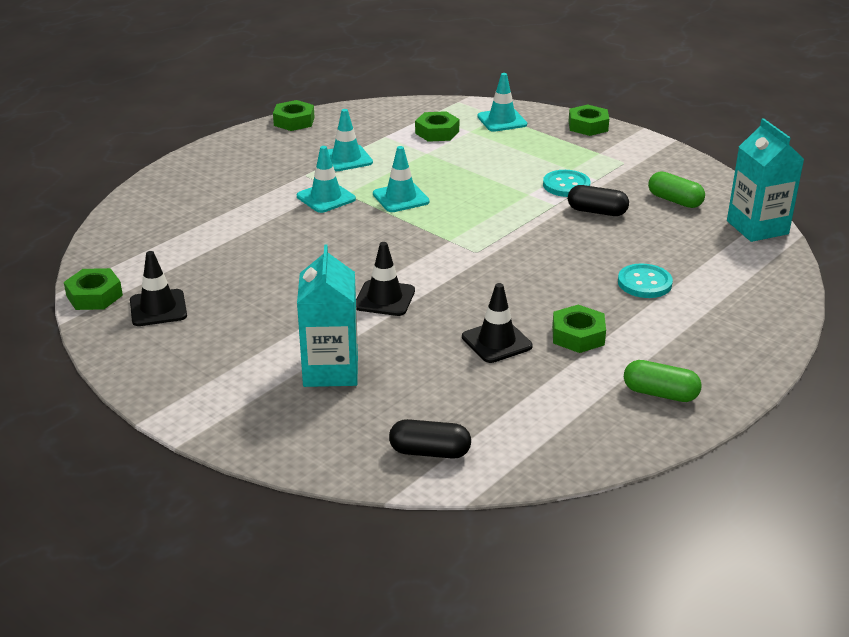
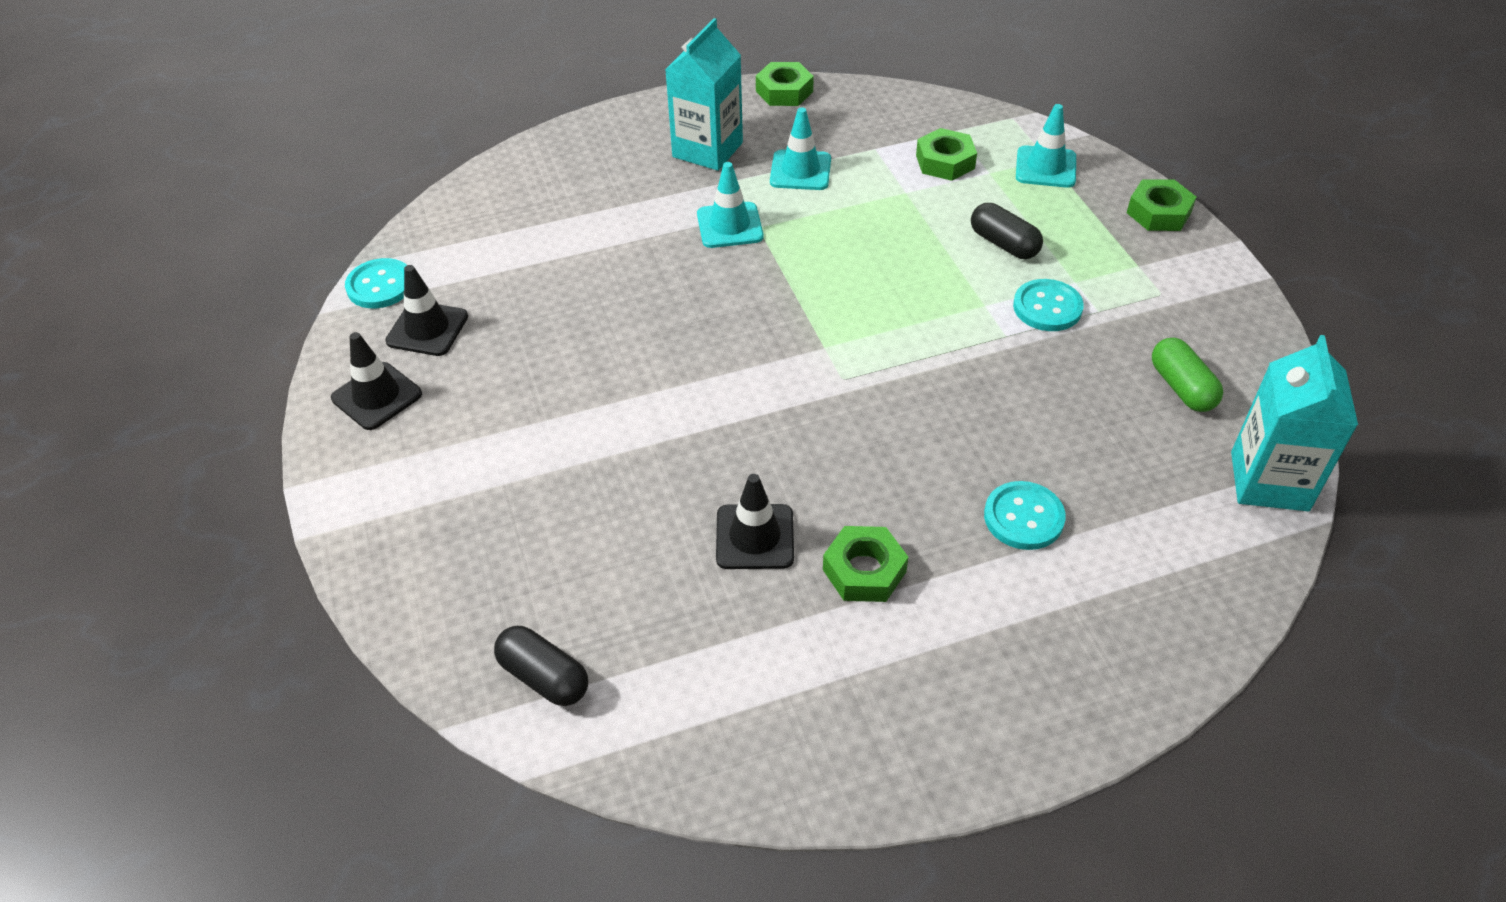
camera: 30 degrees right, 15 degrees up
(94, 296) = (380, 286): green nut -> turquoise button
(331, 370) = (533, 498): turquoise carton -> turquoise carton (707, 150)
(384, 298) = (676, 412): black traffic cone -> black traffic cone (377, 396)
(401, 198) = (817, 256): turquoise traffic cone -> none
(597, 212) = (1054, 368): black capsule -> black capsule (1003, 244)
(660, 393) = (895, 718): green capsule -> none

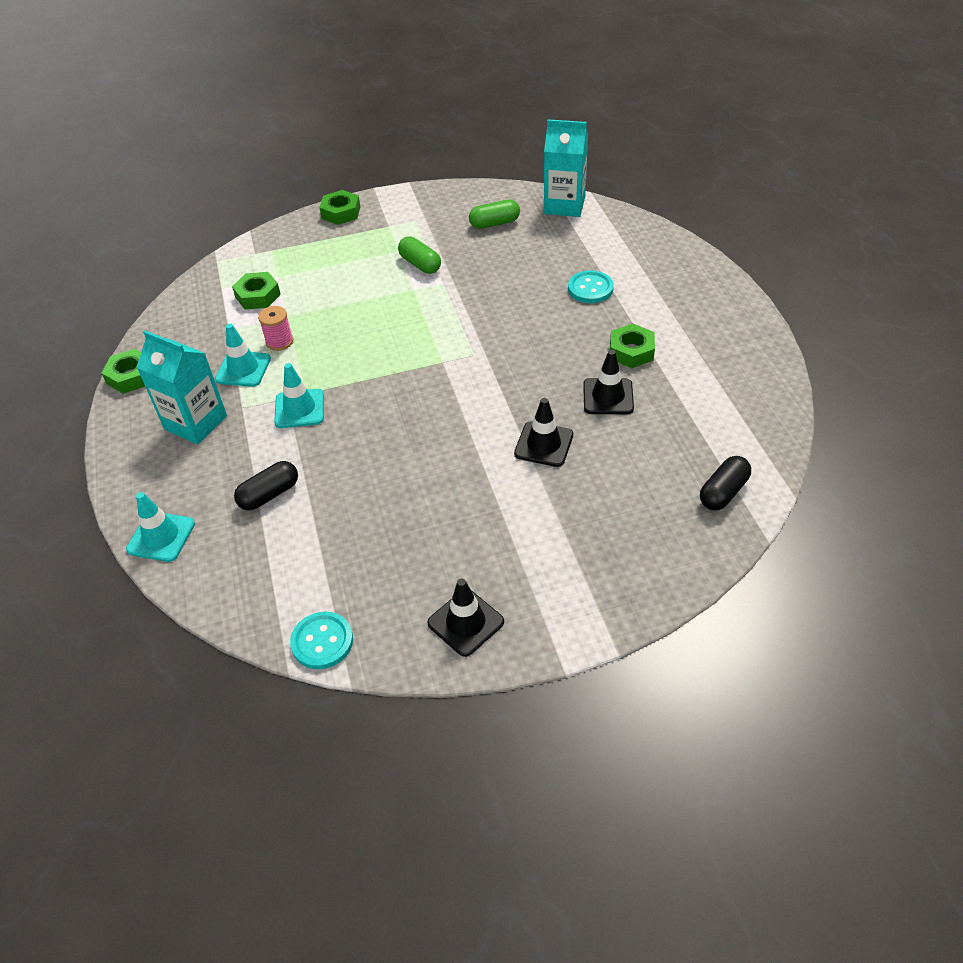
camera: 85 degrees left, 0 degrees up
(427, 329) = (387, 596): black traffic cone -> black traffic cone (544, 444)
(854, 193) = (279, 341): none -> pink spool
(1003, 244) = (355, 276): black capsule -> black capsule (269, 494)
(1045, 167) = (280, 252): turquoise traffic cone -> turquoise traffic cone (161, 537)
(1047, 307) = (420, 264): turquoise button -> green capsule

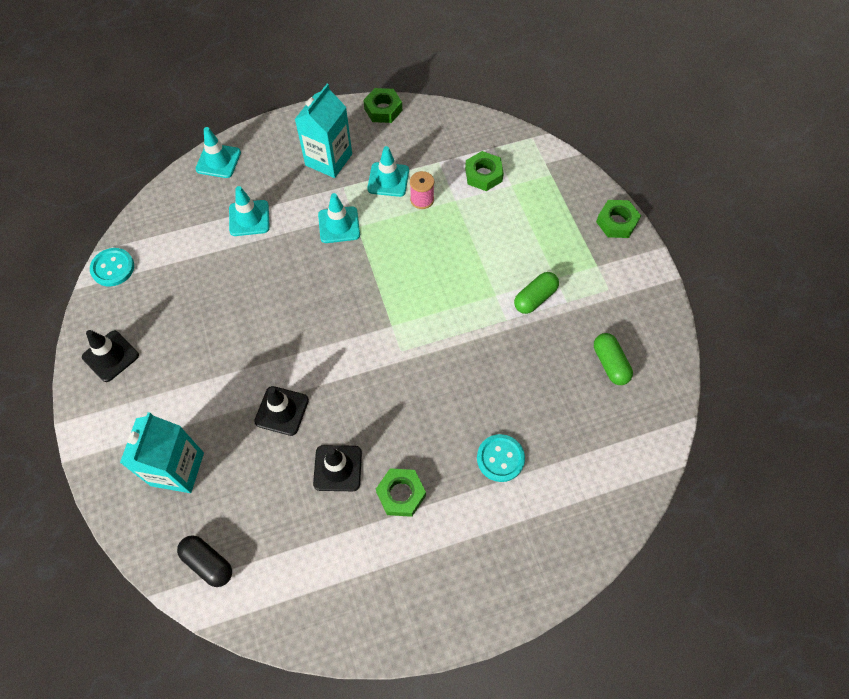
camera: 85 degrees right, 15 degrees up
(269, 494) = (249, 218): black capsule -> turquoise traffic cone
(564, 205) = (652, 436): turquoise carton -> turquoise carton (177, 469)

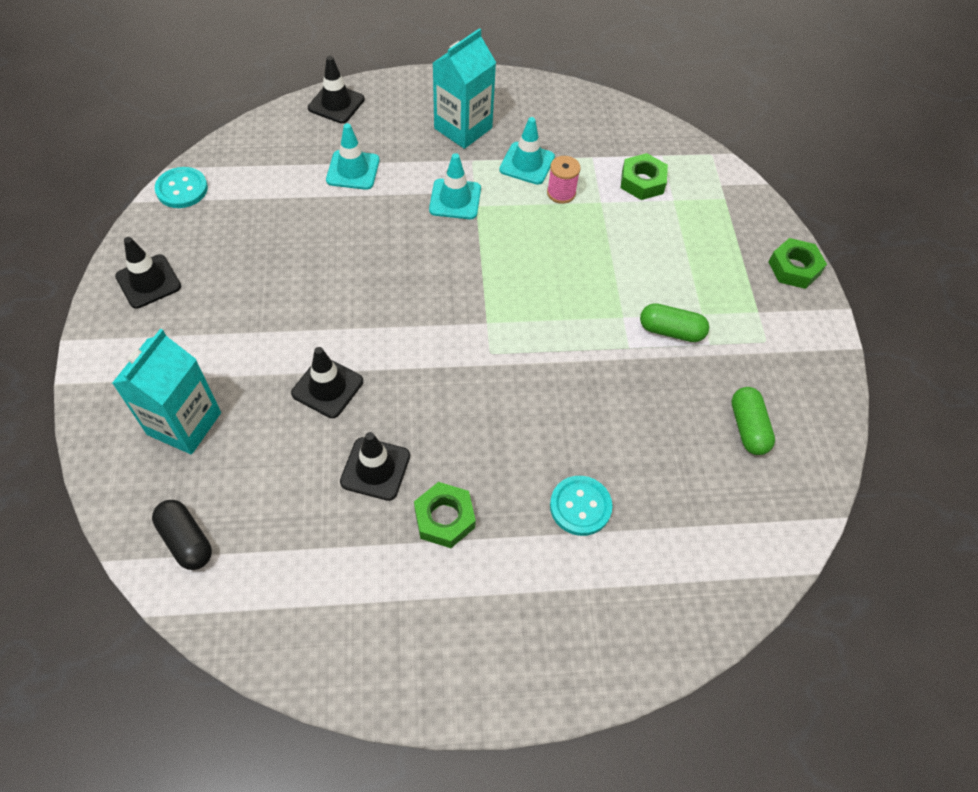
camera: 10 degrees right, 5 degrees down
(218, 161) = (336, 104): turquoise traffic cone -> black traffic cone
(383, 109) = (541, 89): green nut -> none
(535, 298) = (671, 331): green capsule -> green capsule turned 45 degrees clockwise

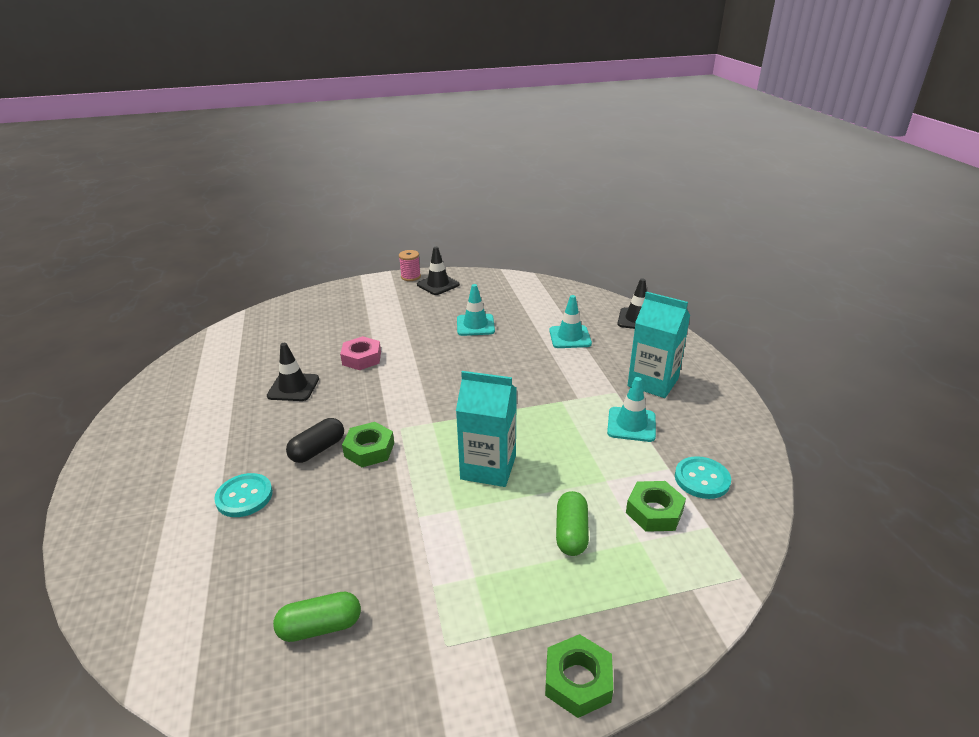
camera: 85 degrees right, 25 degrees down
(182, 189) = (518, 280): turquoise button -> turquoise button (702, 479)
(184, 423) = (333, 314): turquoise carton -> turquoise carton (488, 467)
(186, 540) = (252, 329): black capsule -> black capsule (317, 450)
(327, 387) = (362, 358): black traffic cone -> pink nut
(444, 518) = (247, 424): green nut -> green nut (369, 450)
(455, 199) = (563, 389): turquoise traffic cone -> turquoise traffic cone (475, 325)
(561, 193) = (604, 451): pink spool -> pink spool (410, 277)
(671, 331) = (445, 549): green capsule -> green capsule (571, 533)

